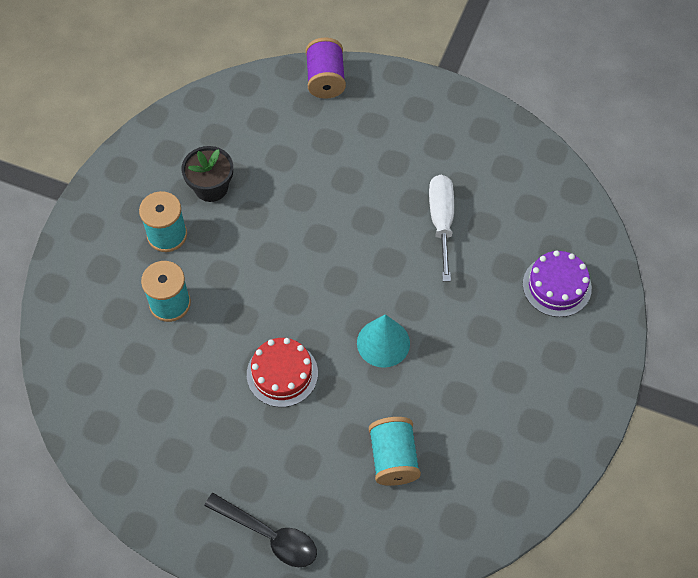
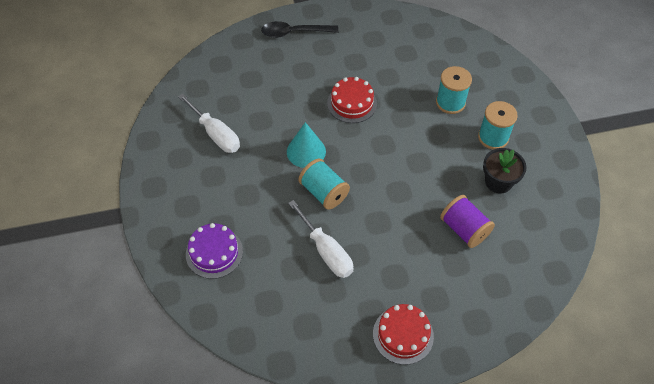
camera: 145 degrees right, 5 degrees down
(325, 80) = (503, 315): purple spool -> purple spool (464, 229)
(393, 458) = (254, 97): turquoise spool -> turquoise spool (324, 192)
(426, 114) = (403, 335): none -> red cake
(474, 432) = (216, 134): none -> white screwdriver

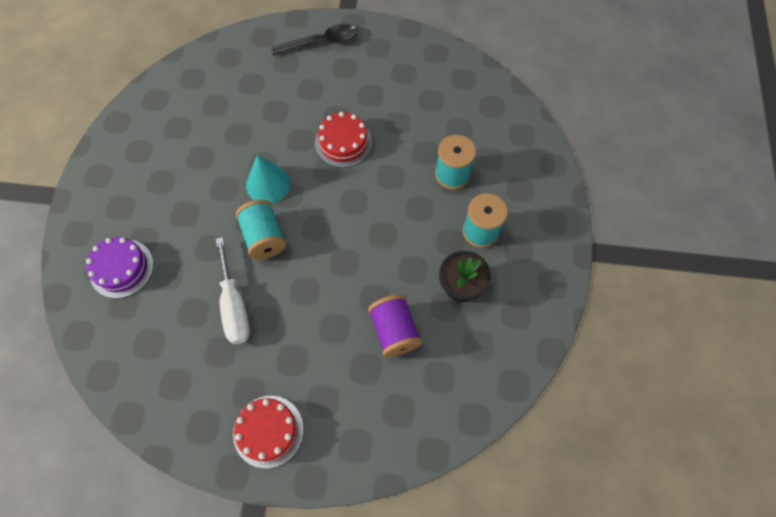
camera: 20 degrees right, 10 degrees up
(216, 134) = (186, 135): white screwdriver -> none
(294, 32) = (321, 42): black spoon -> black spoon turned 150 degrees clockwise

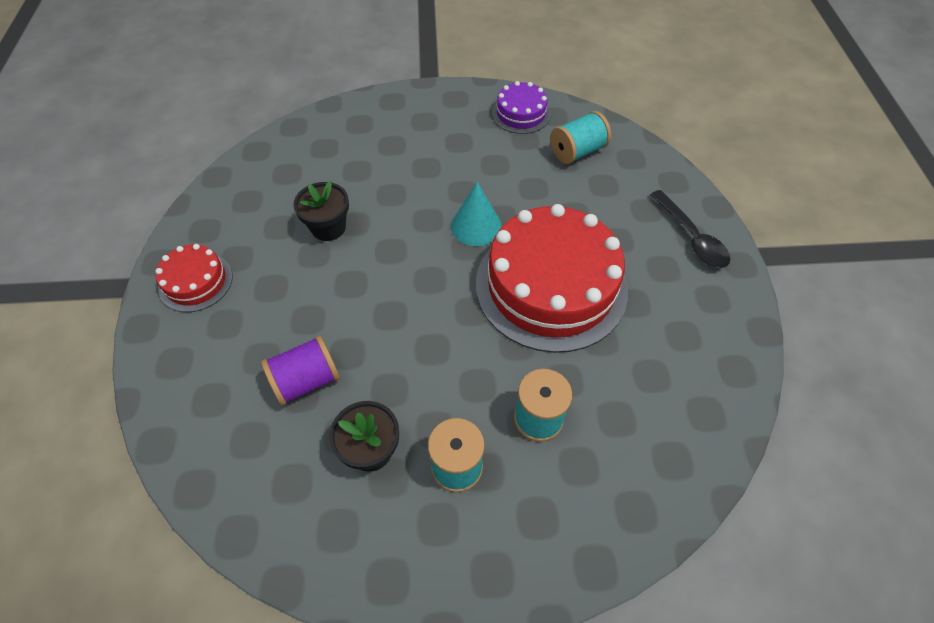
camera: 80 degrees right, 10 degrees down
(121, 268) = (360, 137): purple cake -> purple cake (521, 113)
(234, 306) = (328, 227): white screwdriver -> black flower pot
(264, 237) = (409, 236): turquoise spool -> turquoise spool (577, 152)
(343, 143) = (551, 286): red cake -> red cake, size x2.10

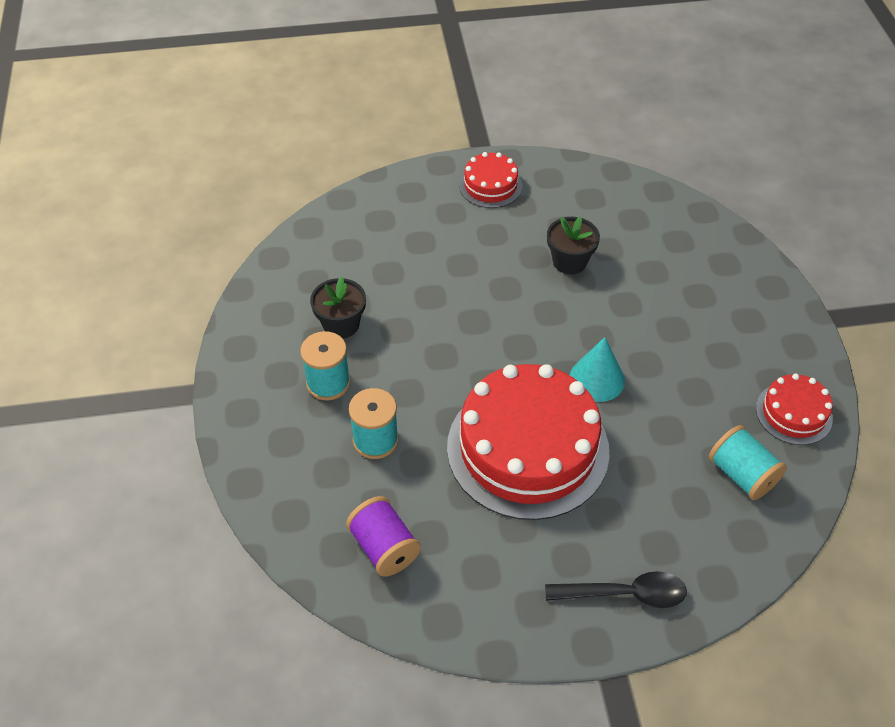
camera: 85 degrees right, 5 degrees down
(306, 380) = (401, 274): purple spool -> purple spool (384, 547)
(521, 113) = (793, 413): purple cake -> red cake
(691, 237) = (624, 594): black spoon -> black spoon turned 150 degrees counterclockwise

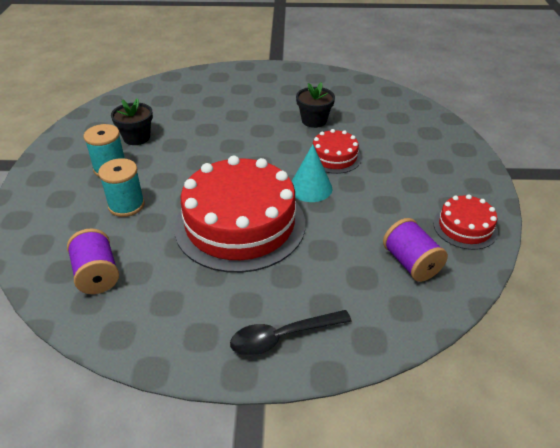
camera: 10 degrees right, 10 degrees down
(490, 185) = (274, 78): red cake -> red cake (334, 157)
(624, 594) = (282, 337): black spoon -> black spoon turned 150 degrees clockwise
(741, 474) = (411, 263): turquoise spool -> purple spool

